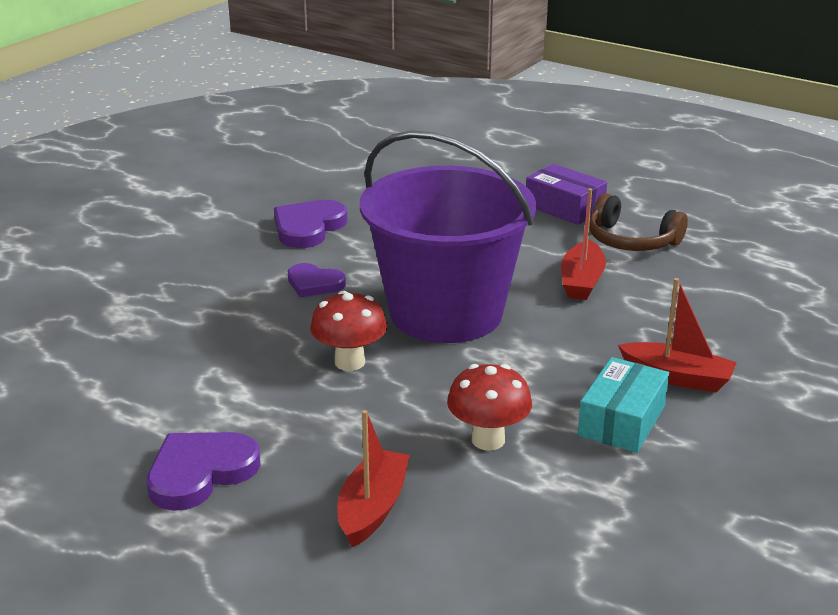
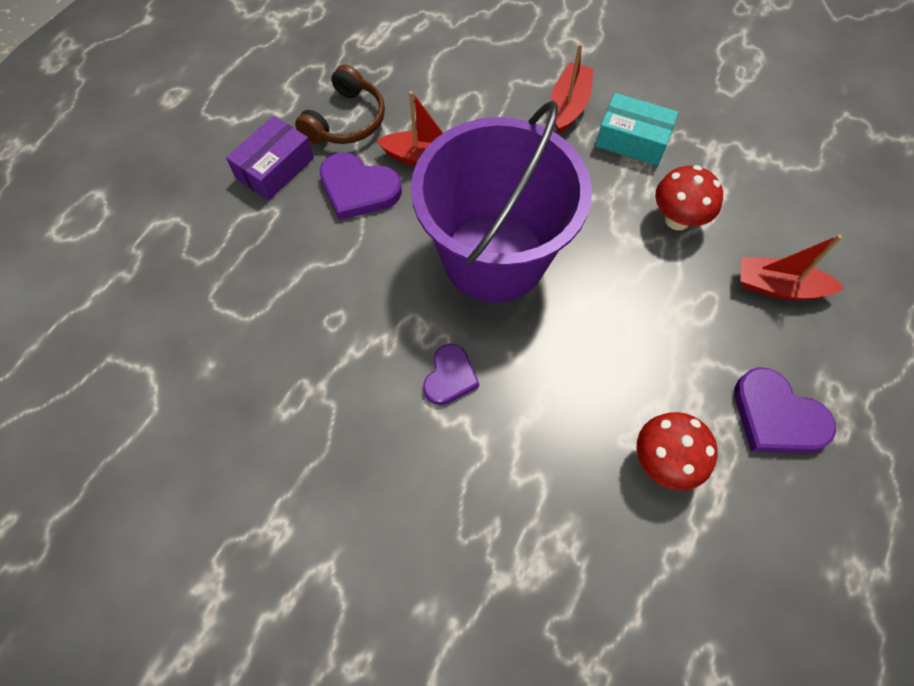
camera: 95 degrees left, 35 degrees up
(308, 228) = (320, 403): purple heart -> purple heart (358, 189)
(350, 362) = (589, 326): red mushroom -> red mushroom (663, 461)

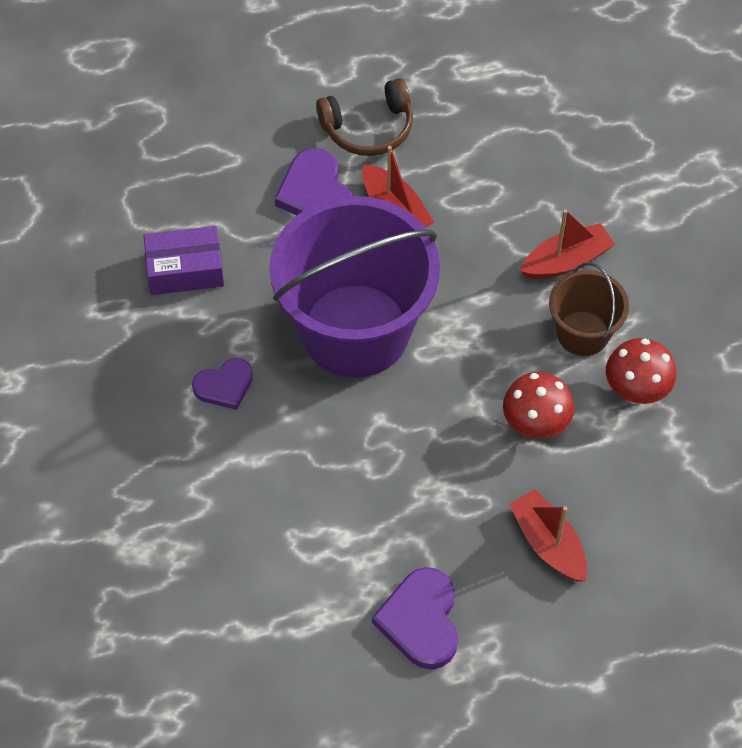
camera: 45 degrees right, 5 degrees down
(275, 168) = (272, 125): purple box -> purple box (185, 270)
(632, 140) = (583, 333): turquoise box -> brown bucket
(663, 461) = (302, 571): red mushroom -> red mushroom (636, 391)

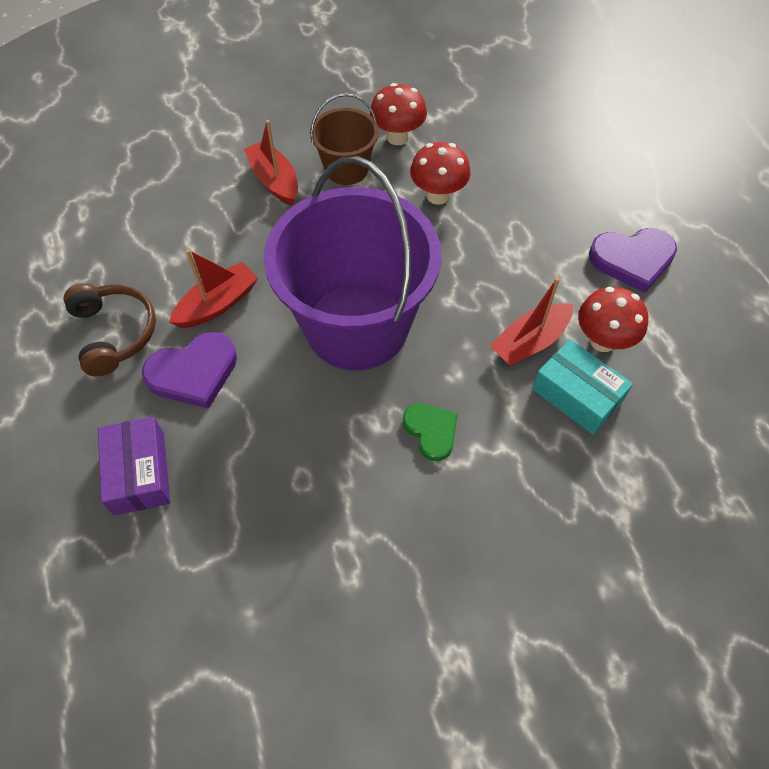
camera: 95 degrees left, 0 degrees up
(185, 270) = (292, 487): purple box -> purple box (139, 473)
(224, 386) = (431, 431): purple heart -> green heart
(247, 523) = (577, 395): none -> turquoise box
(311, 563) = (603, 340): none -> red mushroom
(548, 543) = (542, 184): red boat -> red boat (530, 342)

